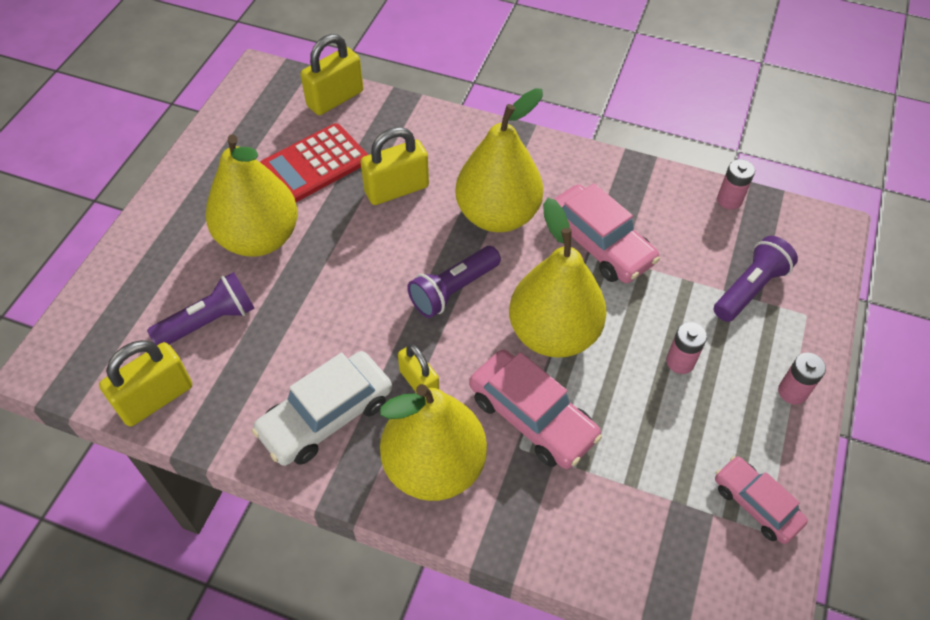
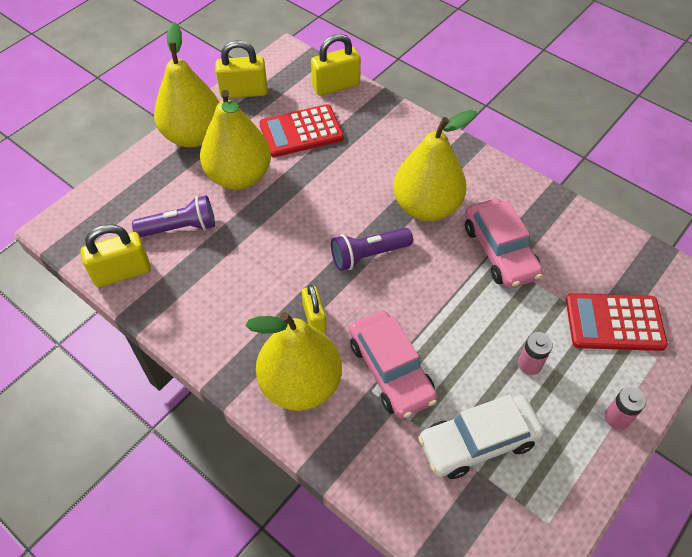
camera: 20 degrees right, 0 degrees up
(326, 416) = (236, 322): white car -> white car (478, 441)
(396, 189) = (355, 166): yellow padlock -> yellow padlock (244, 92)
(553, 333) = (434, 311): yellow pear -> yellow pear (194, 136)
(729, 200) = (626, 245): pink battery -> none
(750, 288) = (614, 322): purple flashlight -> red calculator
(756, 504) = (547, 498): pink car -> none

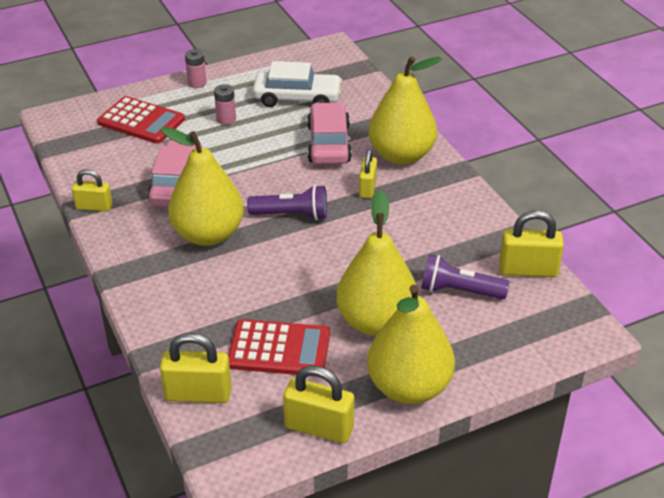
camera: 155 degrees left, 15 degrees down
(547, 198) = (94, 207): none -> yellow padlock

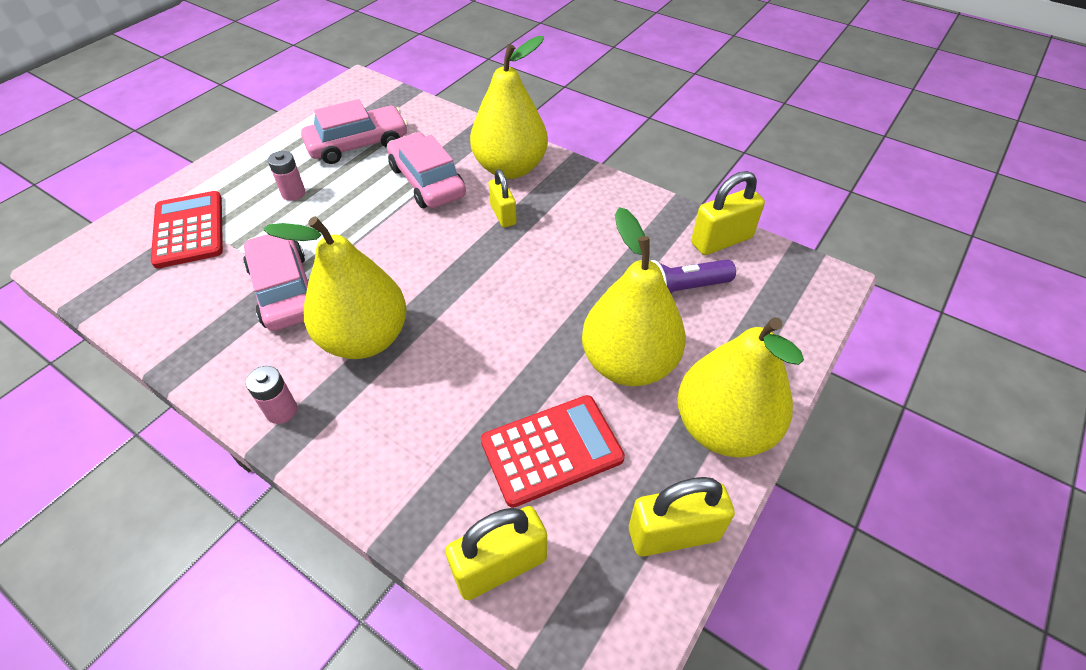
camera: 30 degrees left, 10 degrees up
(94, 207) = (192, 362): yellow padlock -> none
(141, 121) = (189, 230): red calculator -> red calculator turned 105 degrees counterclockwise
(197, 83) = (231, 164): pink battery -> pink battery (281, 411)
(292, 215) = (445, 275): purple flashlight -> none
(297, 98) = (358, 144): white car -> pink car

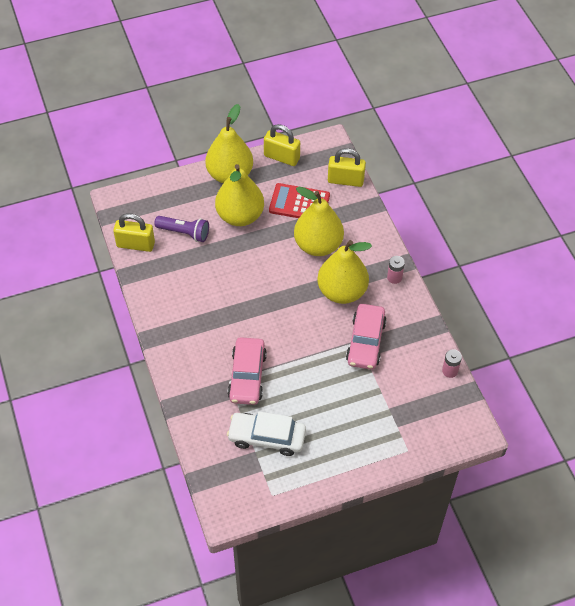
camera: 145 degrees left, 5 degrees up
(189, 230) = (400, 418): red calculator -> none
(293, 193) = (329, 414): pink battery -> pink battery (450, 371)
(358, 144) = (267, 437): pink car -> white car
(503, 215) = (225, 325): yellow padlock -> none
(510, 168) = (192, 357): yellow pear -> yellow pear (318, 245)

